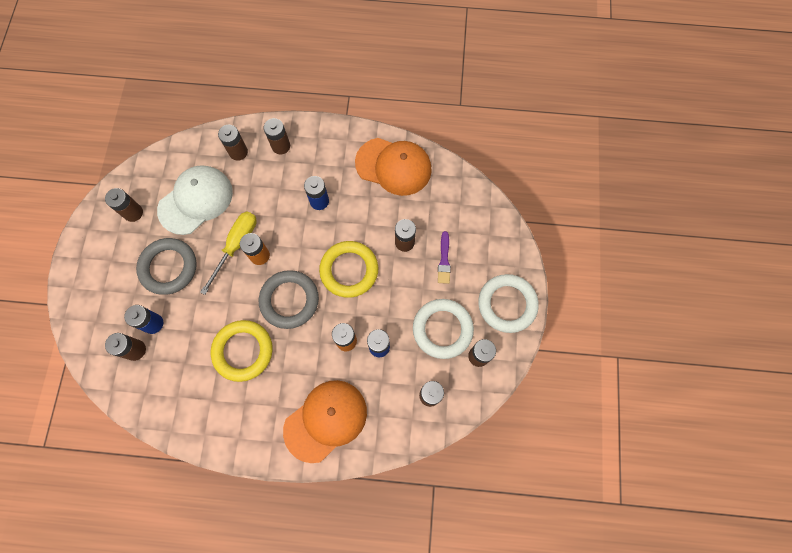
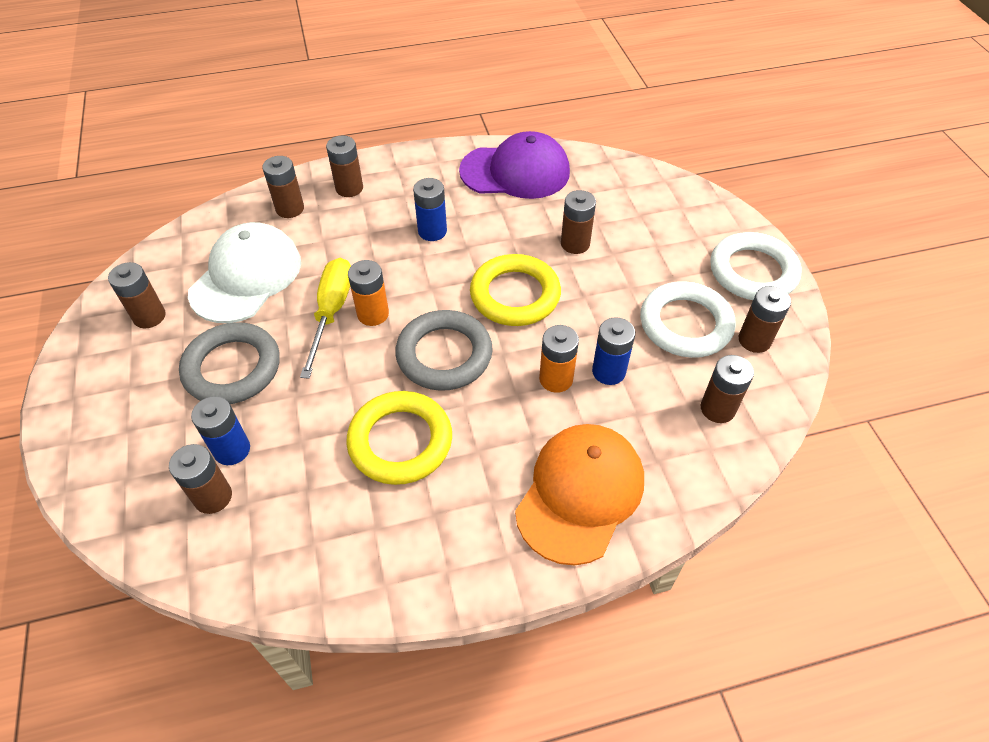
camera: 20 degrees left, 20 degrees down
(393, 166) = (515, 172): orange cap -> purple cap
(444, 260) = (639, 248): purple brush -> none

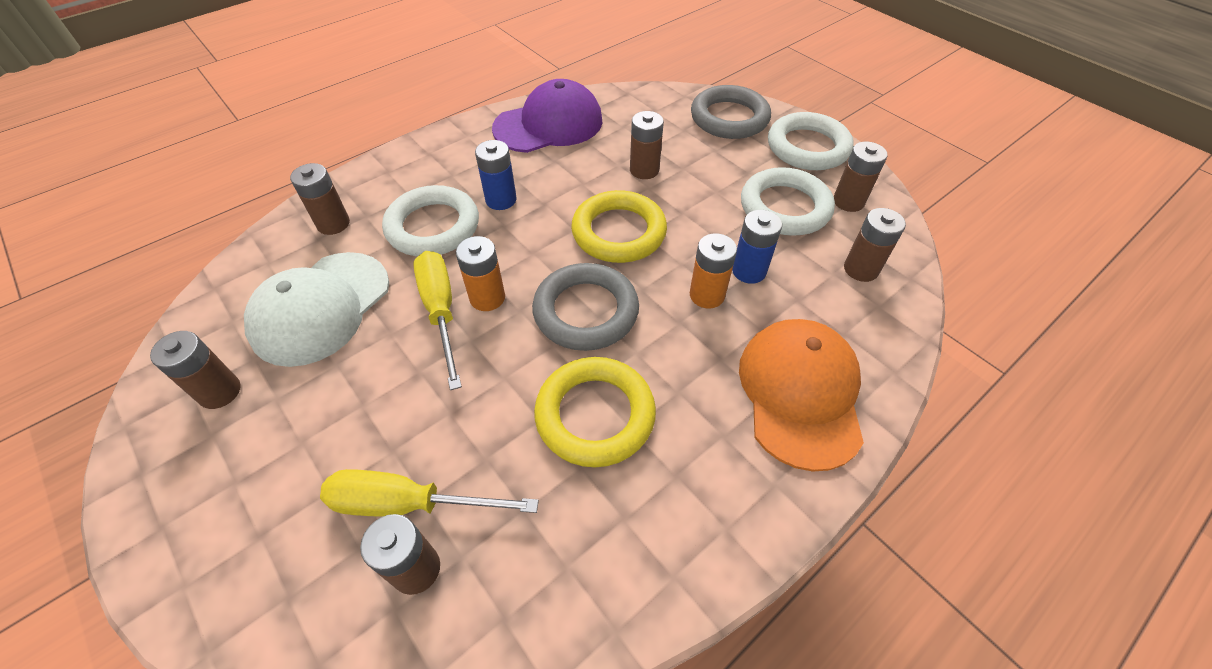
camera: 25 degrees left, 0 degrees up
(232, 368) = (358, 411): grey ring -> grey ring (729, 118)
(232, 450) = (409, 503): blue battery -> yellow screwdriver
(246, 277) = (321, 308): white cap -> white cap turned 150 degrees counterclockwise
(349, 188) = (389, 185): brown battery -> none
(364, 237) = (433, 227): none -> white ring

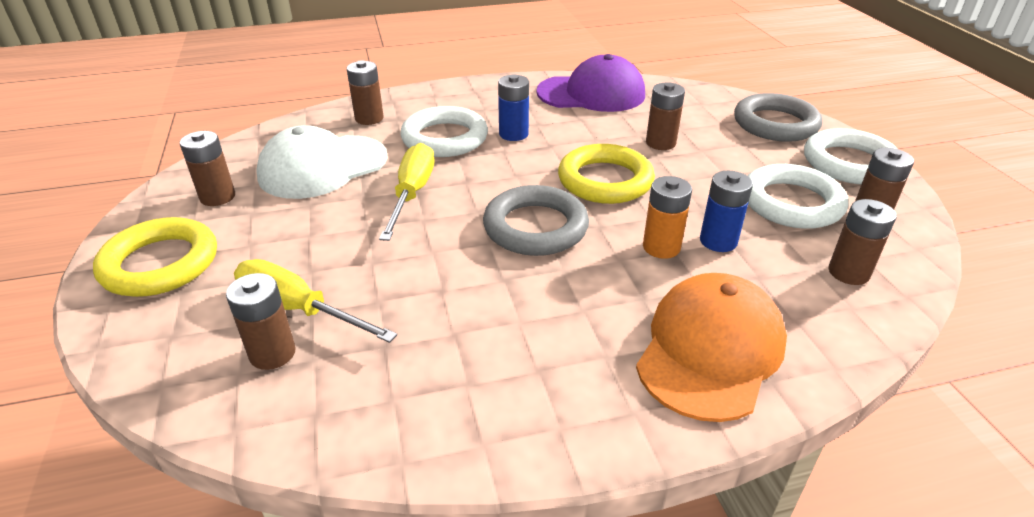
camera: 25 degrees right, 15 degrees down
(487, 298) = (456, 195): orange battery -> none
(595, 415) = (492, 301): yellow ring -> yellow ring (160, 264)

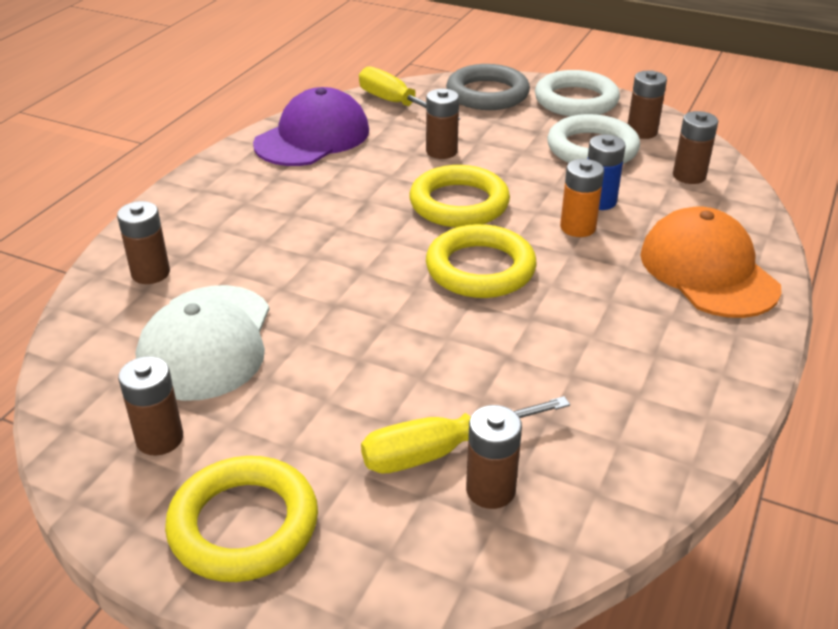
camera: 50 degrees left, 0 degrees up
(412, 194) = (339, 308): yellow screwdriver -> yellow screwdriver (396, 104)
(444, 138) = (266, 247): white ring -> none
(513, 134) = (319, 208): blue battery -> none
(535, 227) = (480, 269): grey ring -> yellow ring

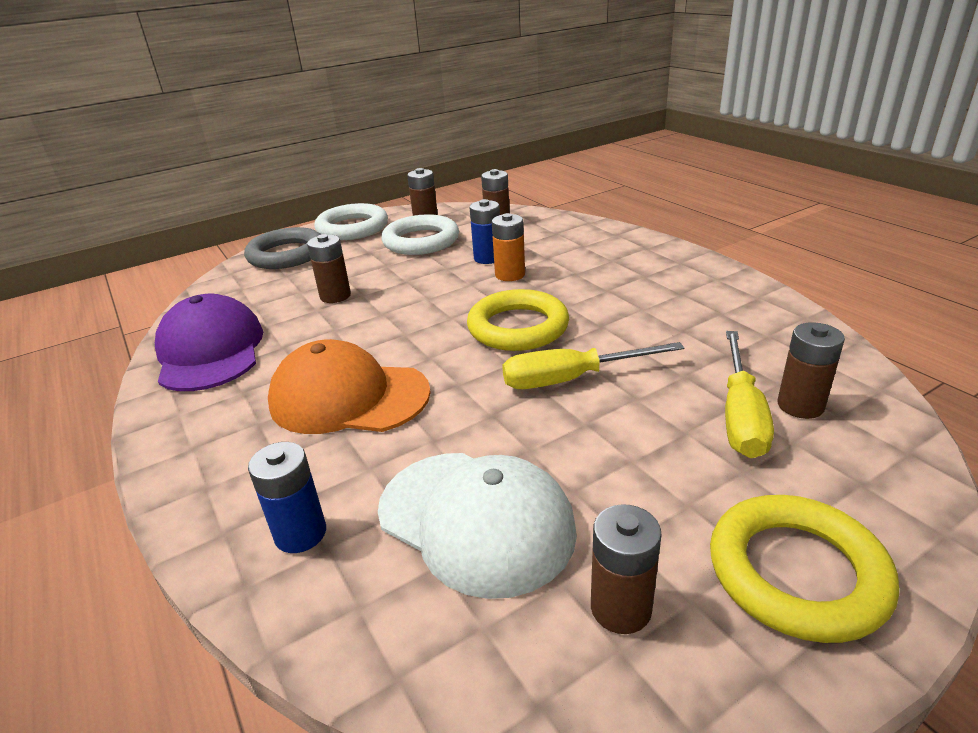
camera: 55 degrees left, 5 degrees down
(150, 273) = (300, 533): brown battery -> blue battery
(396, 104) = (231, 295): yellow screwdriver -> yellow screwdriver (571, 379)
(459, 204) = (419, 310): yellow ring -> none
(708, 270) = (607, 249): orange cap -> orange cap (348, 397)

